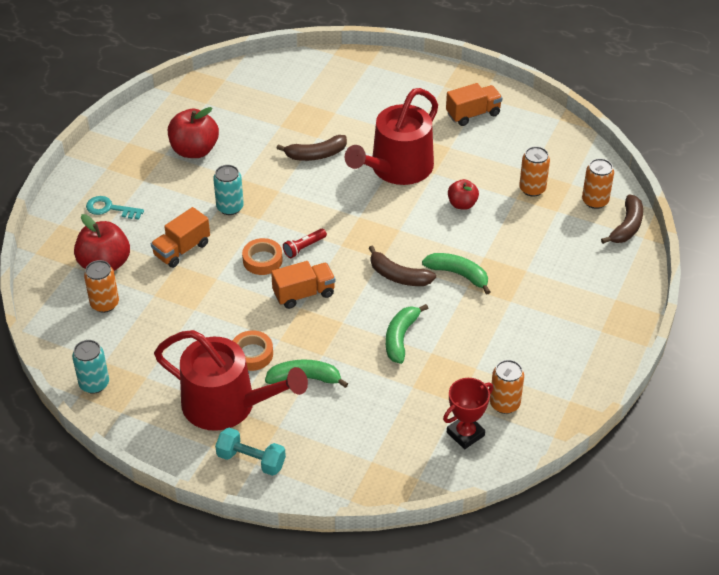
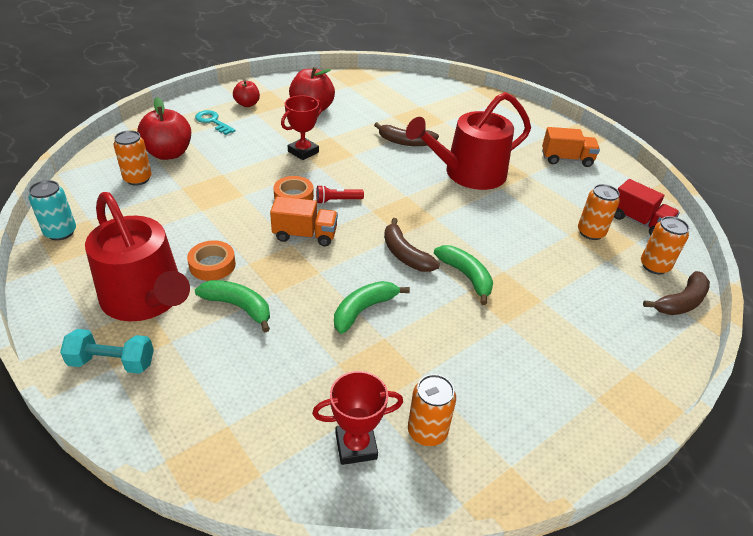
camera: 25 degrees right, 5 degrees down
(182, 249) = (237, 165): orange truck -> none
(230, 207) = (303, 152): turquoise can -> red trophy
(251, 460) = (112, 362): turquoise dumbbell -> turquoise dumbbell turned 45 degrees counterclockwise
(462, 204) = (511, 220): red apple -> red apple (247, 104)
(565, 161) = (639, 222): none -> red truck

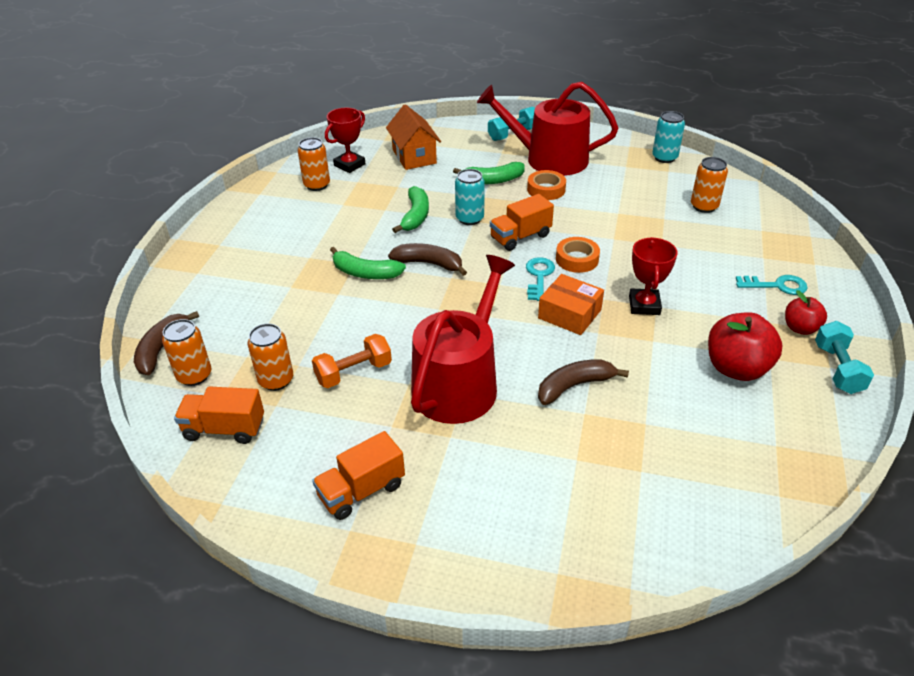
camera: 145 degrees right, 0 degrees up
(169, 153) = (733, 235): red apple -> none
(265, 404) = (414, 156): none -> orange house
(268, 87) = (837, 369): none -> turquoise dumbbell
(320, 276) = (469, 218): none -> turquoise can
(337, 200) = (539, 276): red flashlight -> turquoise key
(354, 170) = (569, 314): none -> orange box
(532, 210) = (354, 372): none -> orange dumbbell
(639, 222) = (224, 429): red truck -> orange truck

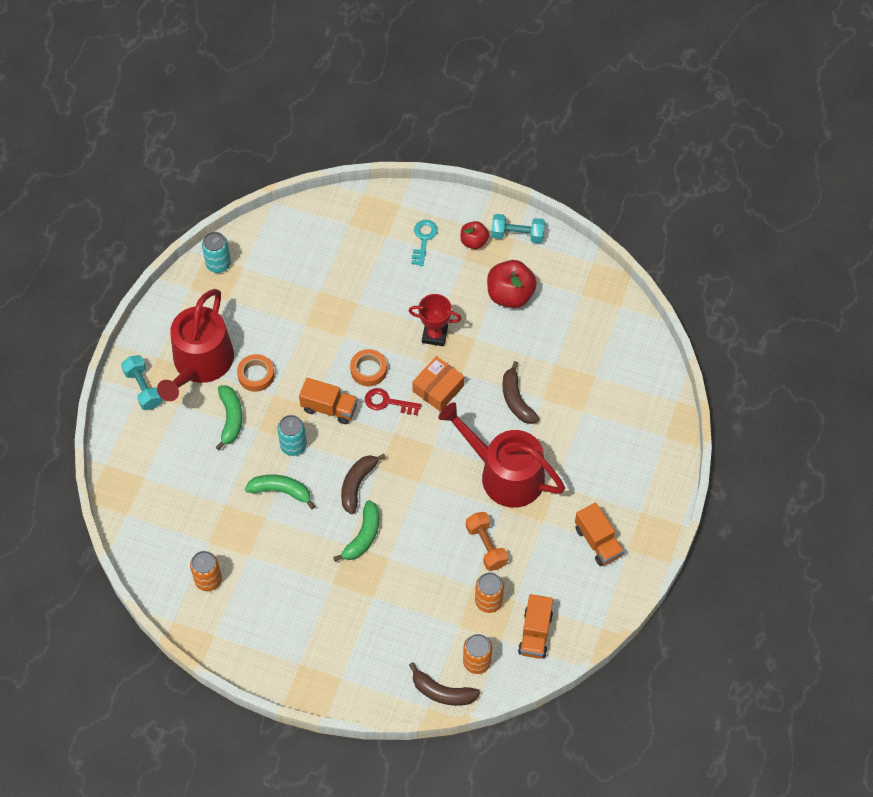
camera: 85 degrees left, 20 degrees up
(349, 165) = (174, 549): red trophy -> none
(414, 156) = (169, 486): orange house -> none
(520, 237) = (329, 408): orange truck -> orange truck turned 45 degrees counterclockwise
(539, 276) = (387, 402): turquoise key -> red key
(704, 206) = (307, 256): orange can -> none

